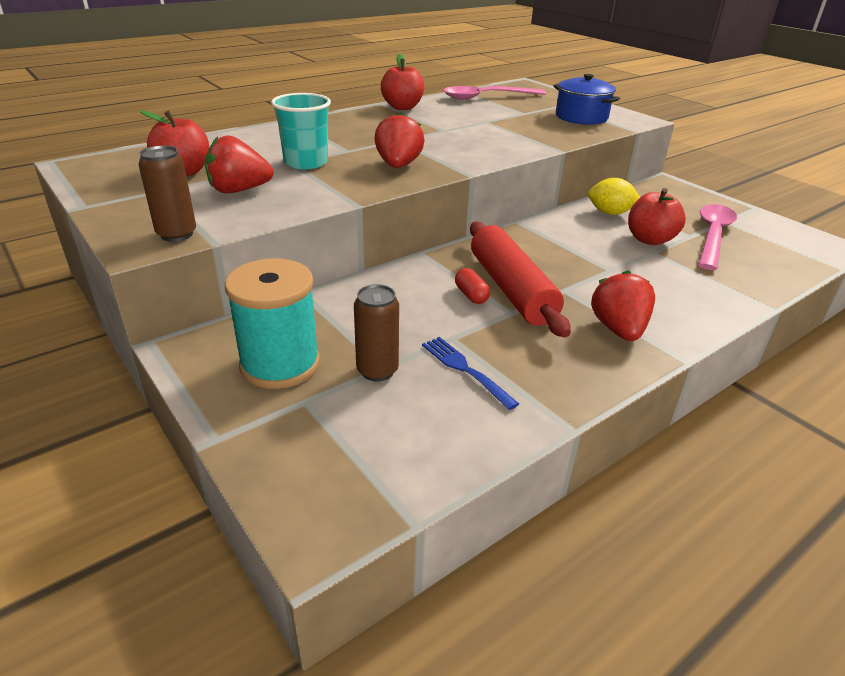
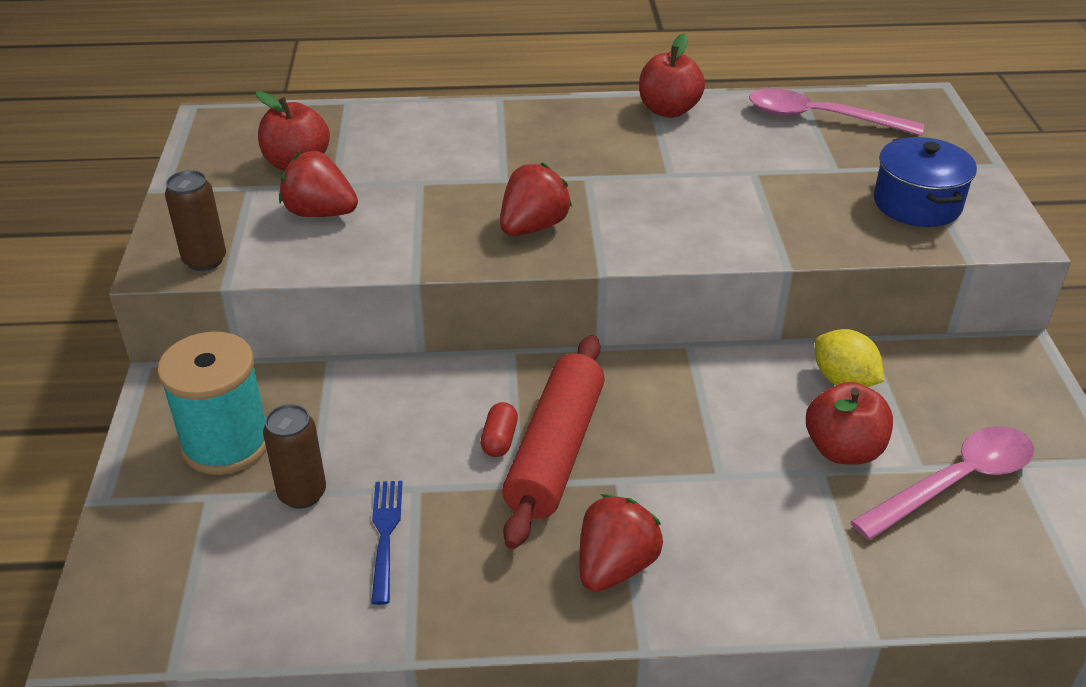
camera: 35 degrees right, 5 degrees up
(306, 162) = (434, 187): turquoise cup -> none

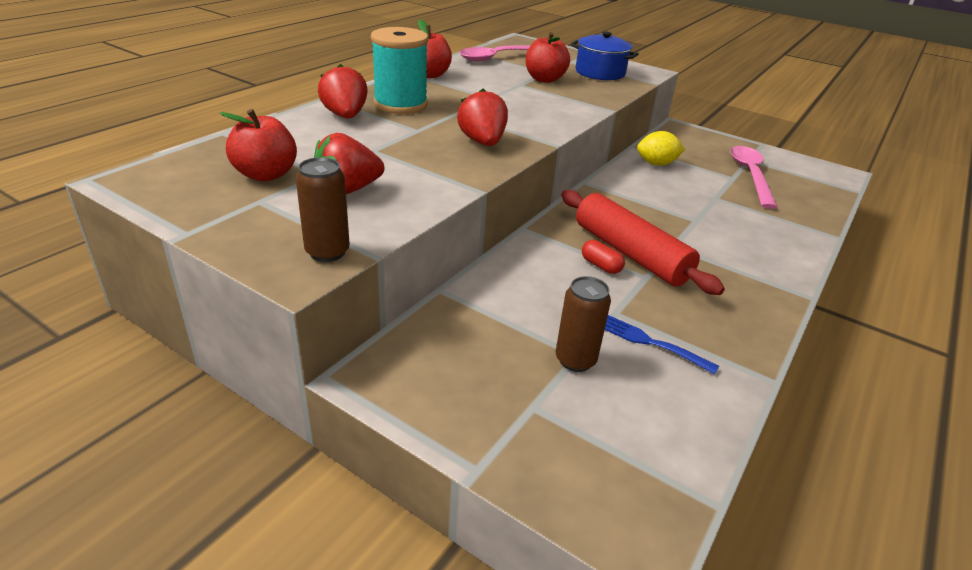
camera: 55 degrees left, 5 degrees down
(226, 443) = (480, 373): turquoise spool -> turquoise spool (400, 104)
(615, 566) = (742, 277): red strawberry -> red strawberry (345, 116)
(843, 449) = (706, 186): red apple -> red apple (544, 79)

